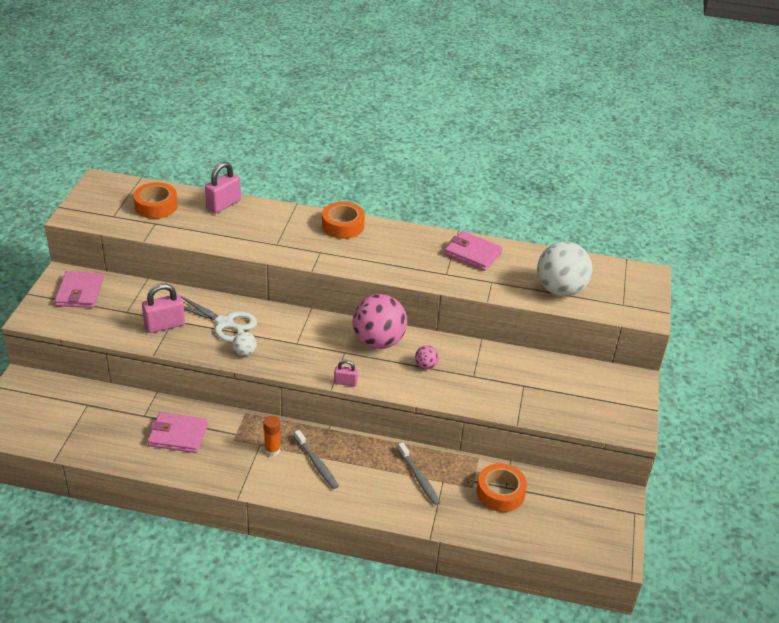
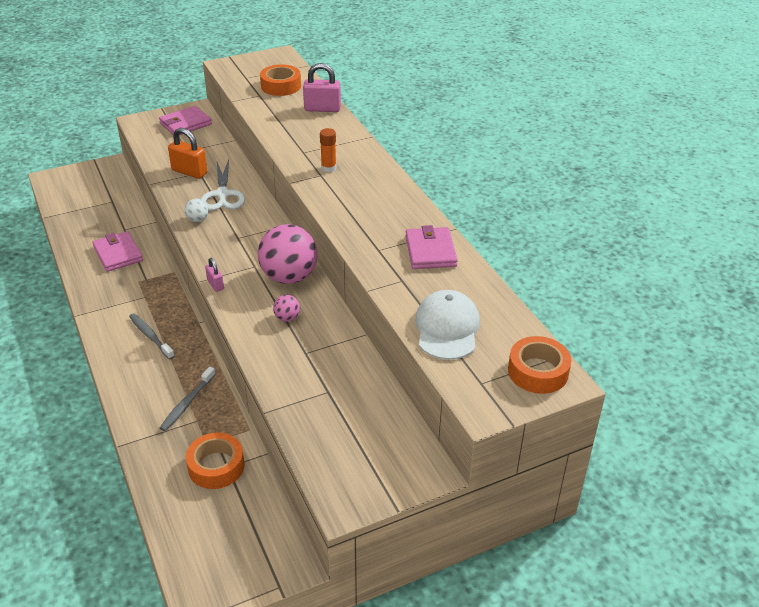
camera: 55 degrees right, 0 degrees up
(165, 325) = (189, 172): pink padlock -> orange padlock
(272, 450) = (144, 306): orange glue stick -> orange glue stick (328, 168)
(317, 464) = (150, 336): grey toothbrush -> grey toothbrush turned 120 degrees clockwise
(343, 225) = (373, 169): orange tape -> orange tape (538, 371)
(560, 290) = (447, 328): white ball -> white cap

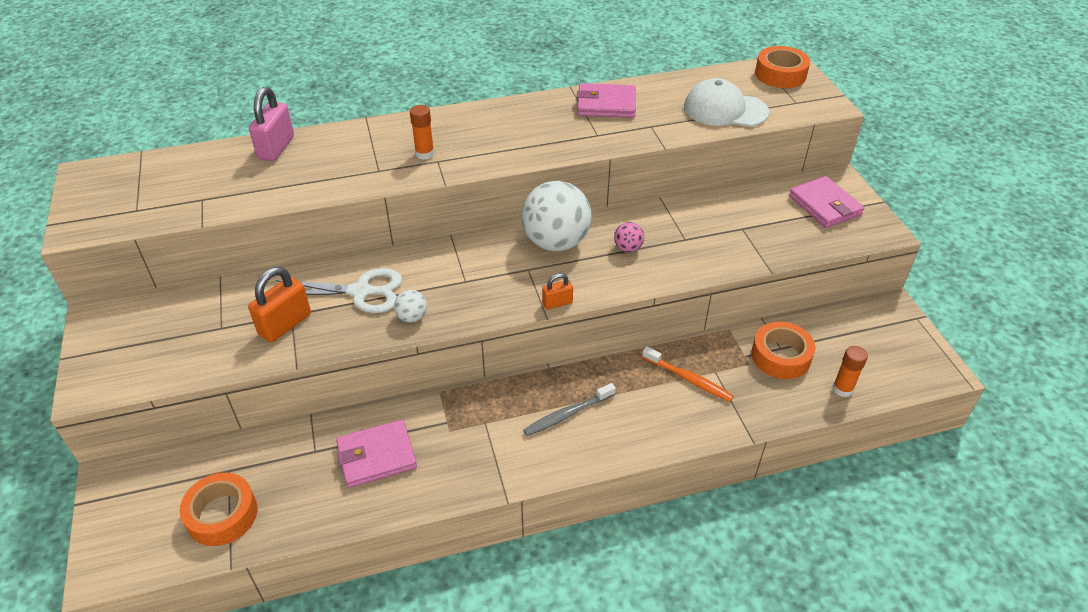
camera: 80 degrees left, 5 degrees up
(175, 512) = (842, 389): none -> orange glue stick
(185, 124) = (138, 328): pink wallet -> pink wallet (824, 205)
(187, 403) = (688, 379): grey toothbrush -> orange toothbrush
(215, 284) = (557, 303): pink padlock -> orange padlock
(281, 86) = (188, 178): orange tape -> orange tape (222, 515)
(289, 277) = (556, 242): pink ball -> white ball

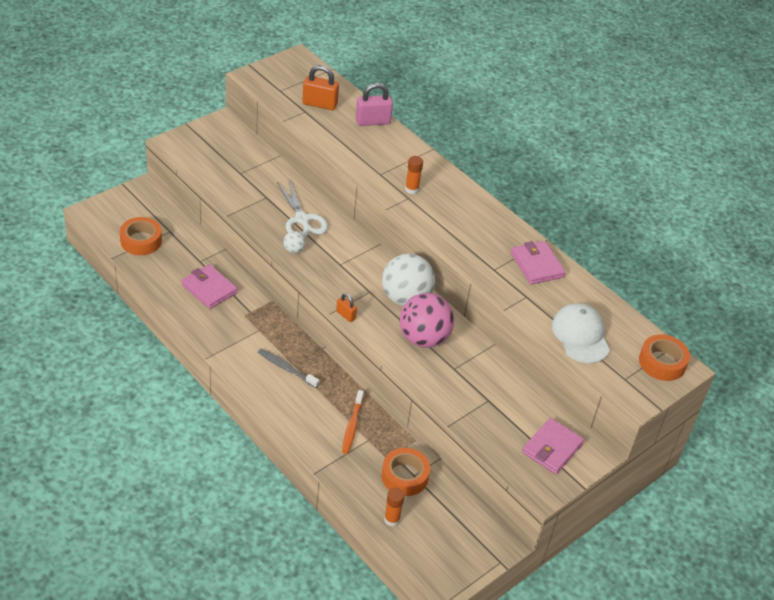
camera: 60 degrees right, 0 degrees up
(285, 324) = (257, 198): orange padlock -> orange padlock (319, 104)
(628, 248) = (423, 338): pink ball -> pink ball, size x2.31

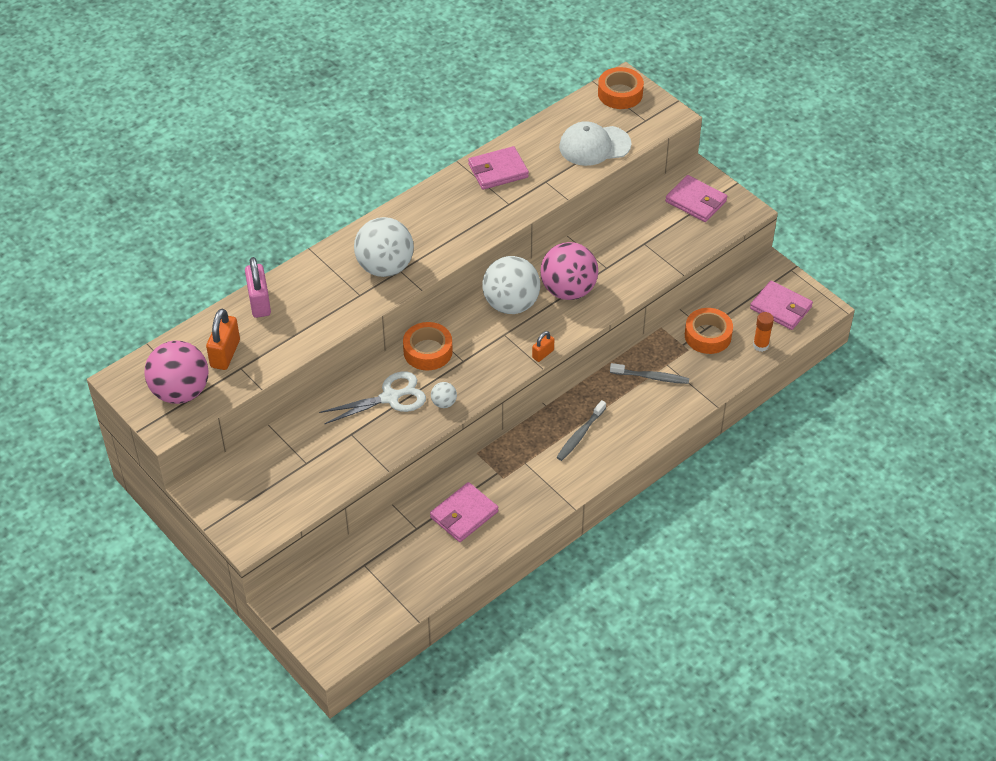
camera: 85 degrees left, 5 degrees up
(141, 241) = (384, 593): orange tape -> orange tape (428, 351)
(283, 83) = (181, 392): none -> pink ball
(352, 426) = (651, 377): orange toothbrush -> grey toothbrush
(412, 189) = (385, 267): orange glue stick -> white ball
(444, 544) = (781, 308): none -> pink wallet

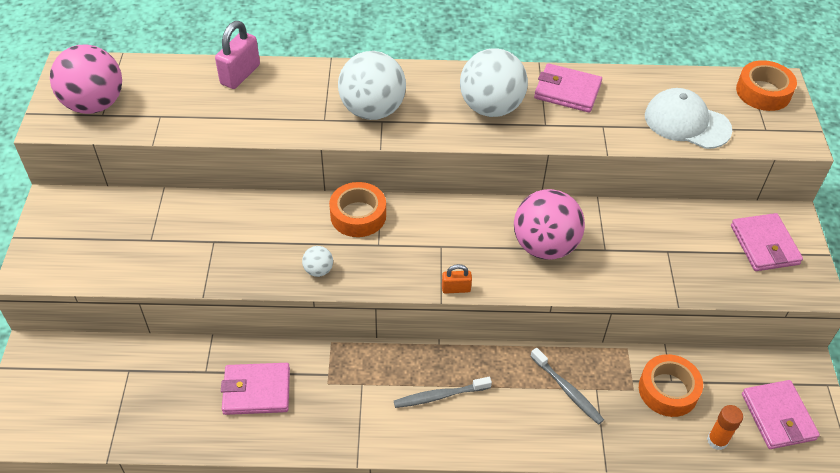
camera: 40 degrees right, 0 degrees up
(225, 354) = (164, 97): orange padlock -> none
(390, 397) = (280, 233): white scissors -> none
(511, 304) = (477, 223): white ball -> white ball (491, 108)

